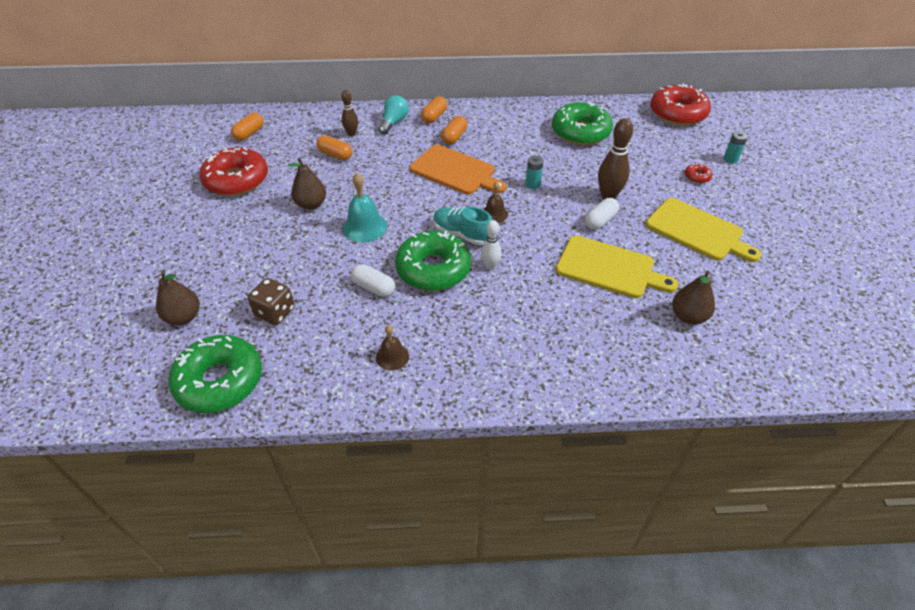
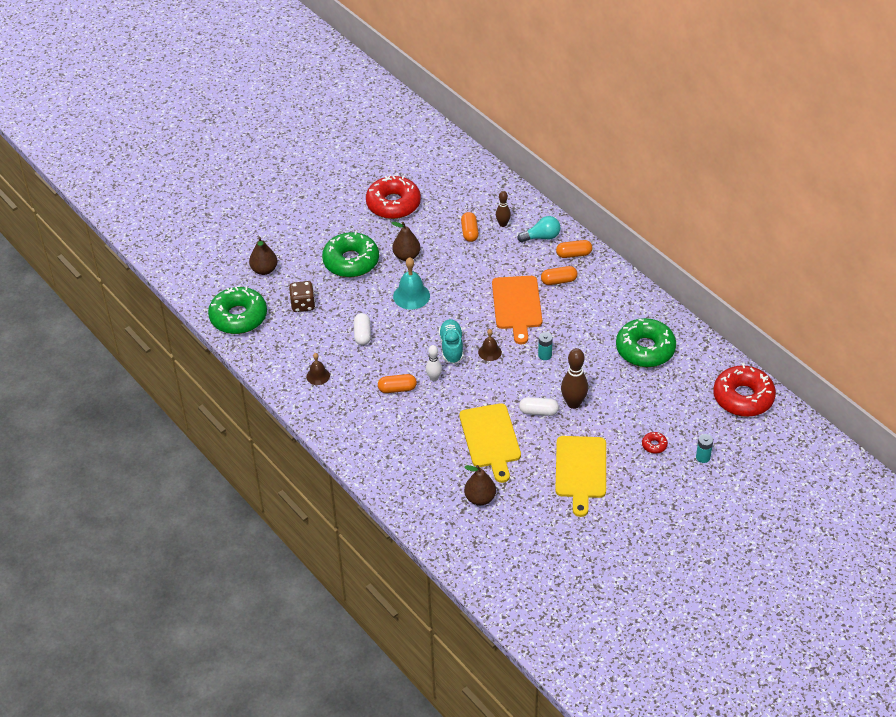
camera: 55 degrees right, 0 degrees up
(249, 133) = (447, 173): orange capsule -> orange capsule (397, 389)
(433, 269) = (405, 352): green donut -> green donut (351, 261)

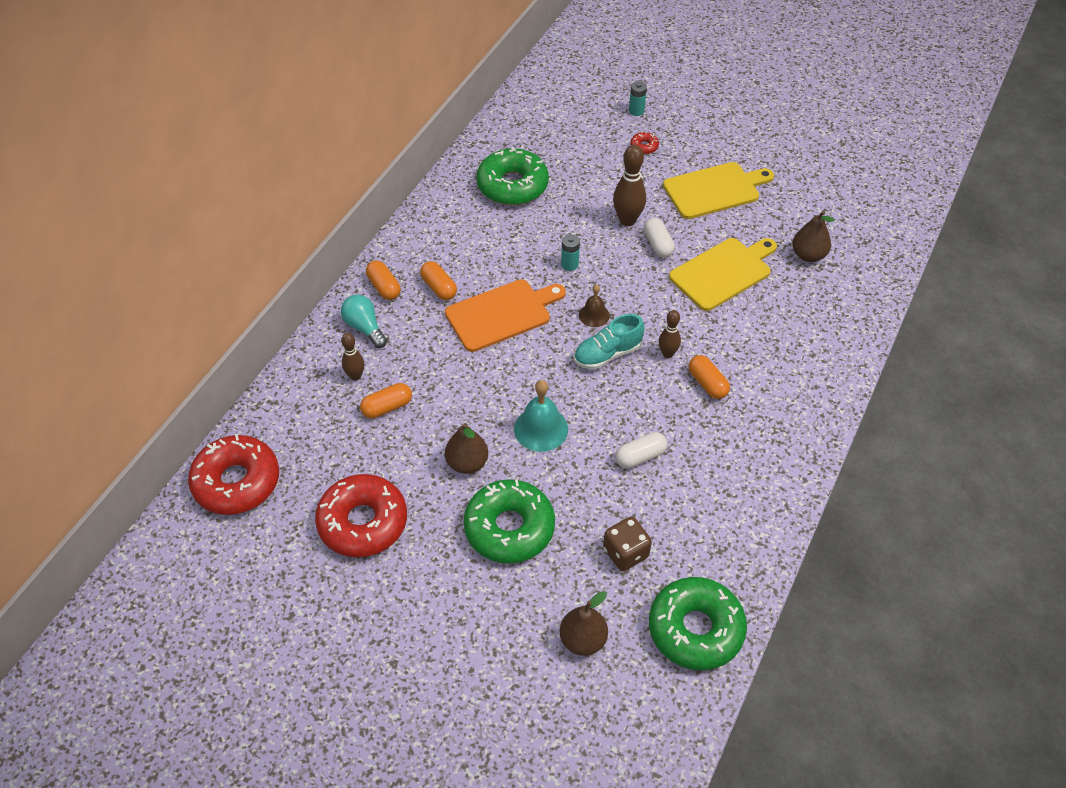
camera: 115 degrees left, 5 degrees up
(318, 376) = (740, 477): brown bell -> none
(434, 378) = (667, 354): white bowling pin -> brown bowling pin
(743, 397) = (539, 101): red donut -> red donut (237, 482)

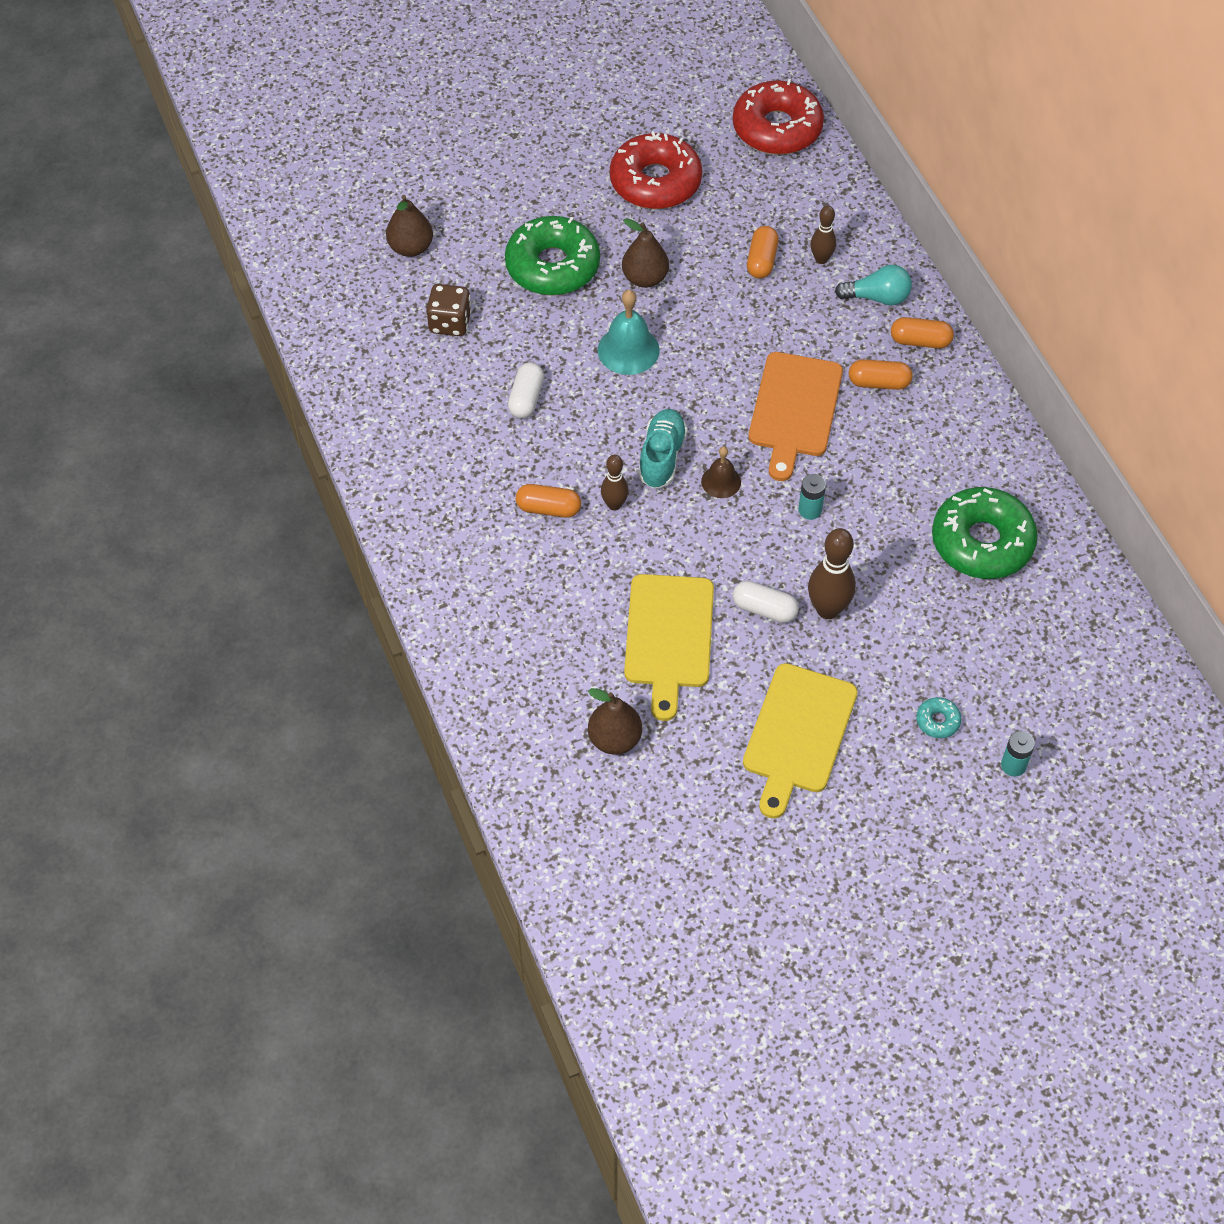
camera: 130 degrees right, 5 degrees up
(644, 146) = (937, 721): red donut -> turquoise donut
(695, 629) = (342, 319): green donut -> none

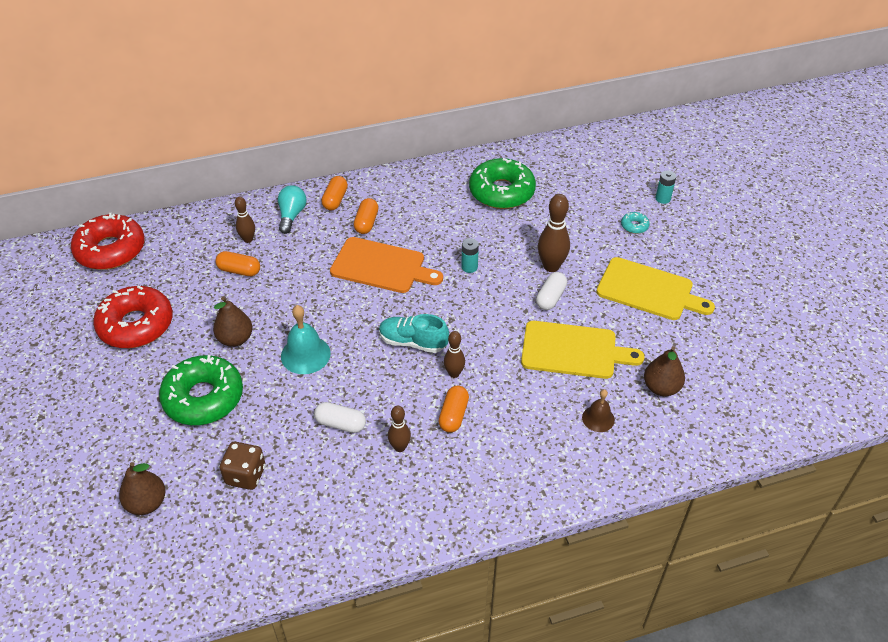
camera: 85 degrees left, 10 degrees down
(497, 459) = (400, 447): none -> brown bowling pin
(721, 481) = (439, 311): brown bell -> brown bell (598, 418)

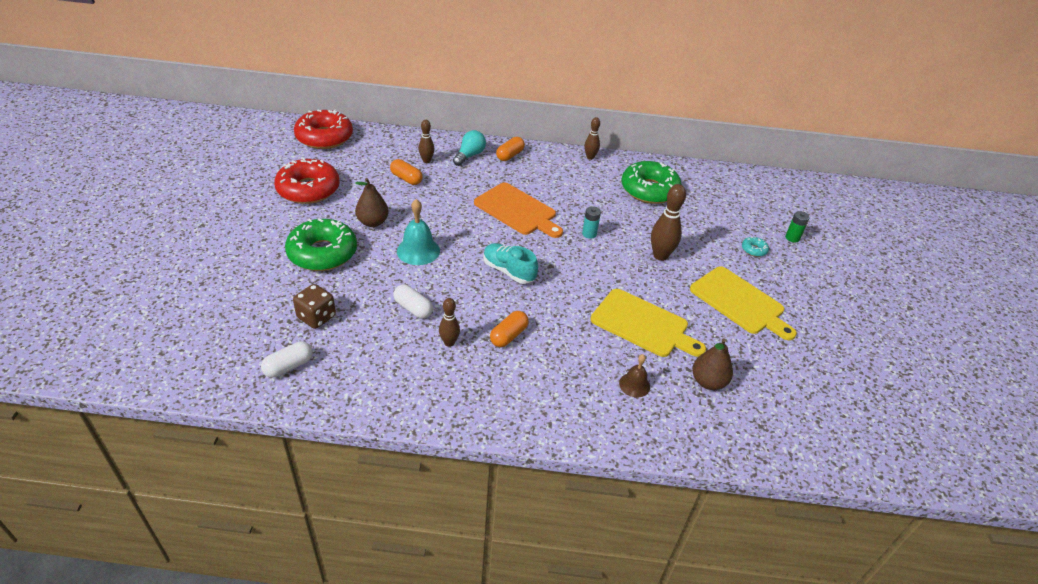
camera: 20 degrees right, 5 degrees down
(147, 503) = (232, 308): brown pear -> none
(366, 223) = (524, 178): orange capsule -> none
(454, 373) = (528, 305): brown bowling pin -> brown bowling pin (590, 157)
(550, 298) = (646, 278): white capsule -> white capsule (289, 366)
(663, 198) = (792, 238): turquoise battery -> green battery

